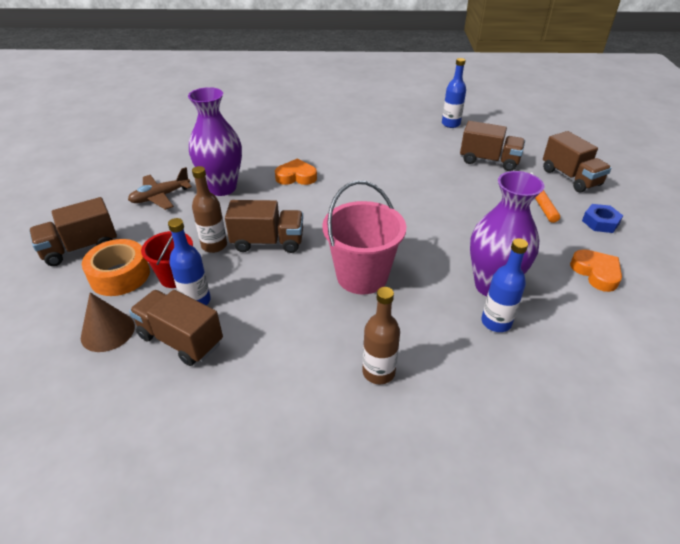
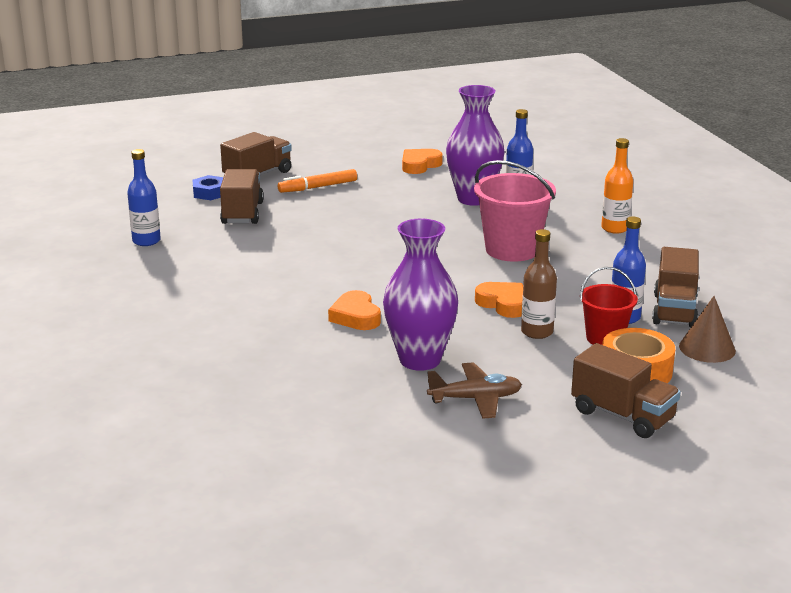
camera: 110 degrees left, 15 degrees down
(160, 197) = (475, 399): brown plane -> brown plane turned 45 degrees counterclockwise
(268, 242) = (503, 304): brown truck -> orange heart
(378, 372) = (615, 228): brown bottle -> orange bottle
(600, 222) = (338, 164): blue nut -> blue nut (210, 193)

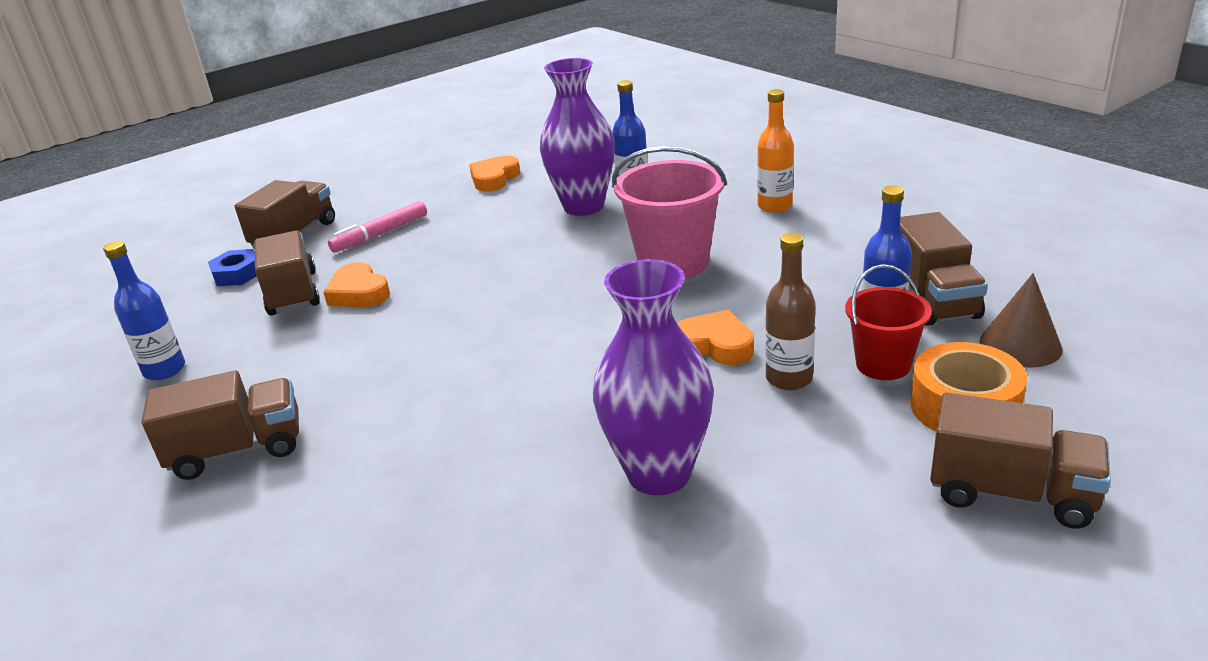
camera: 15 degrees left, 5 degrees up
(178, 293) = (238, 450): none -> brown truck
(318, 187) = (380, 234): orange marker -> pink marker
(356, 316) = (525, 420): orange heart -> orange heart (358, 293)
(475, 399) = (784, 525): brown plane -> none

